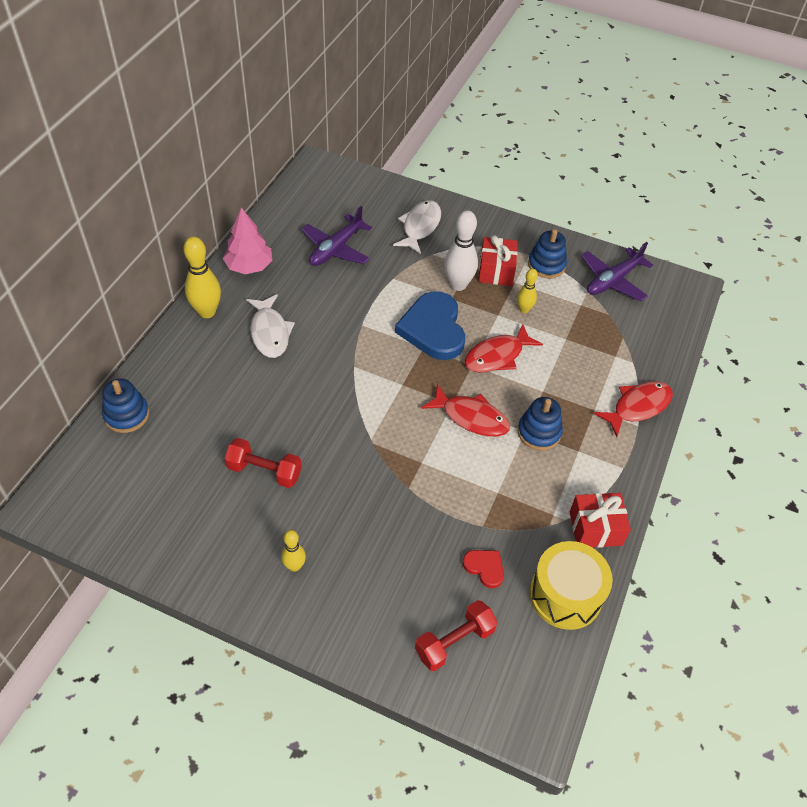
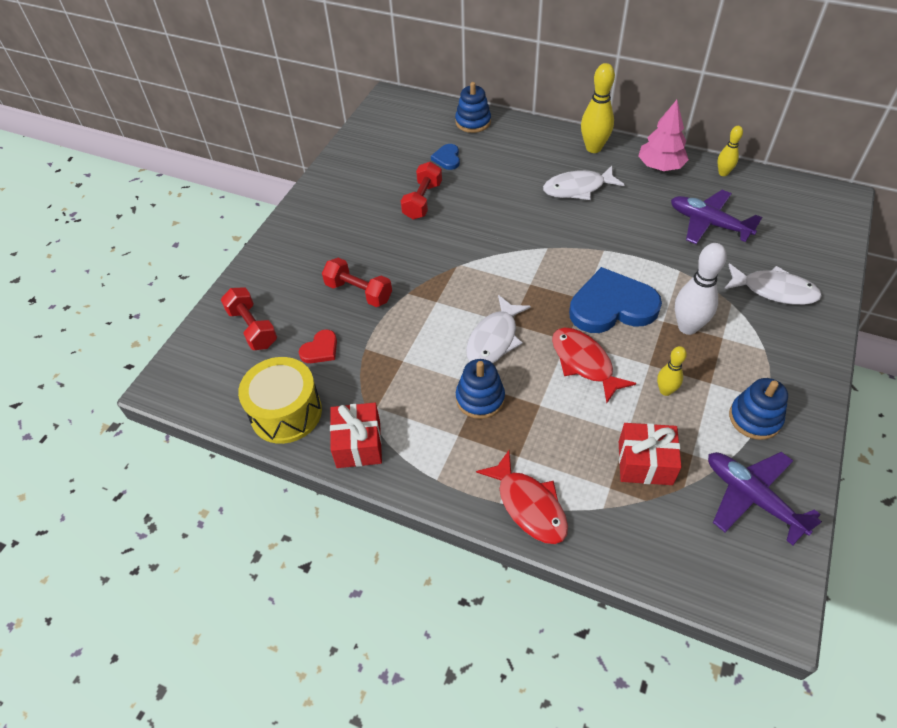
camera: 95 degrees right, 0 degrees up
(192, 444) = (447, 158): none -> blue heart
(294, 566) = (332, 226): yellow bowling pin -> yellow bowling pin (723, 173)
(405, 534) = (359, 292): none -> red dumbbell
(471, 417) = (494, 339): red fish -> white fish
(496, 271) = (724, 363): red gift -> red gift (645, 463)

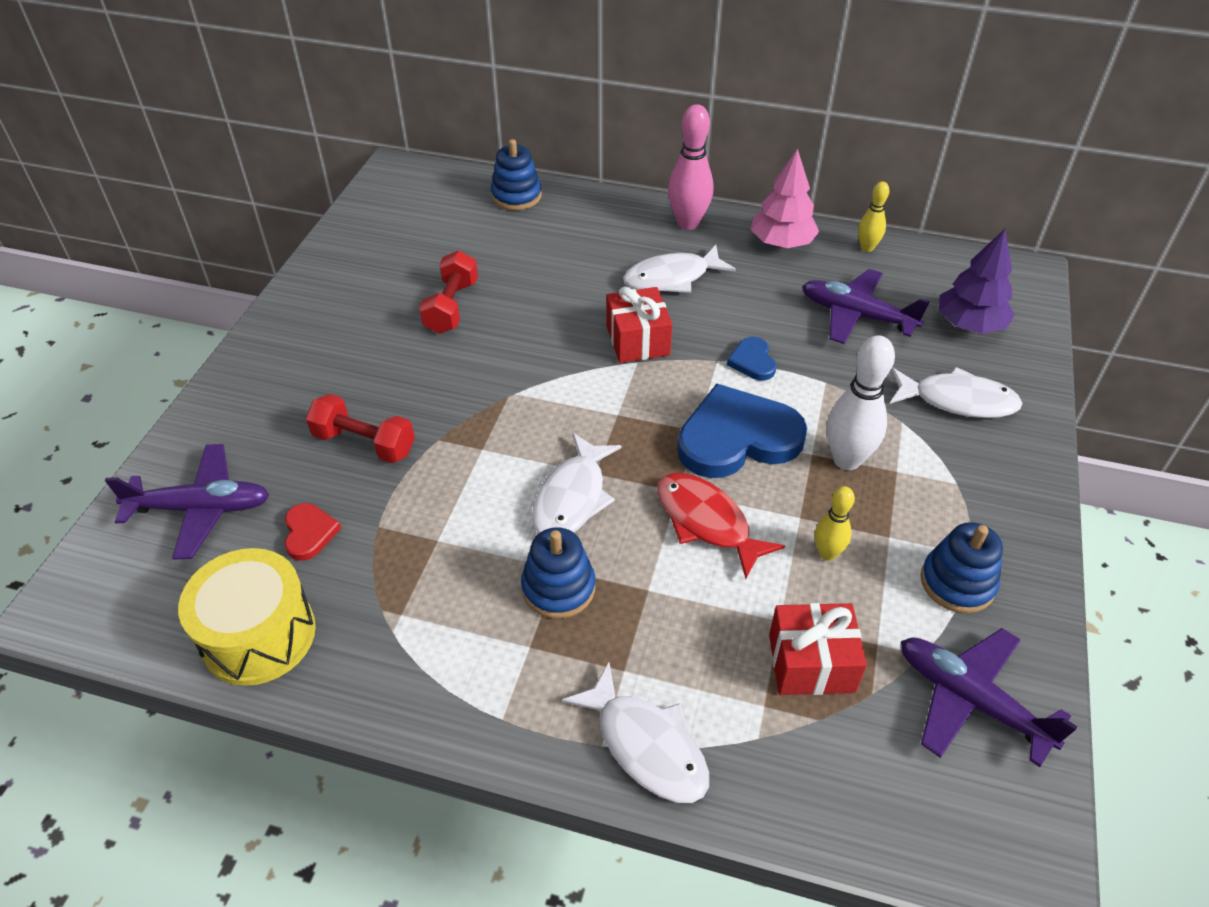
camera: 10 degrees left, 5 degrees down
(252, 328) = (201, 508): red dumbbell -> purple plane
(320, 349) = (309, 533): red heart -> red heart turned 45 degrees counterclockwise
(358, 444) = (376, 675): red gift -> red gift (638, 340)
(447, 158) = (483, 247): blue heart -> blue heart (752, 361)
(528, 505) = (646, 745): red fish -> white fish
(593, 148) = (688, 223): yellow bowling pin -> pink bowling pin
(791, 235) = (969, 325): none -> purple tree

